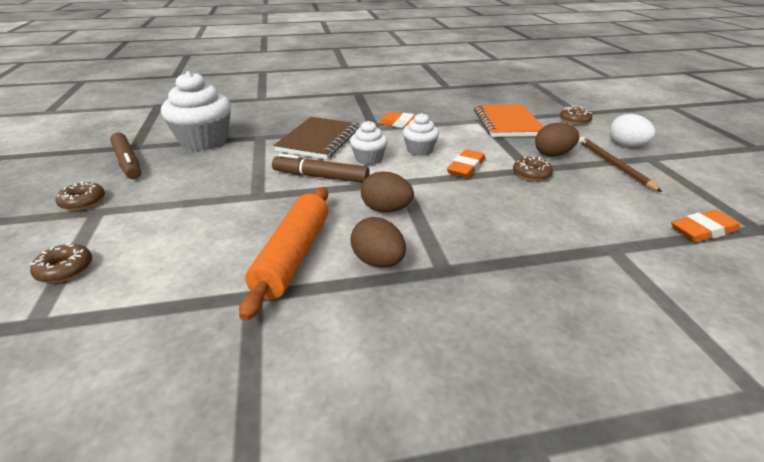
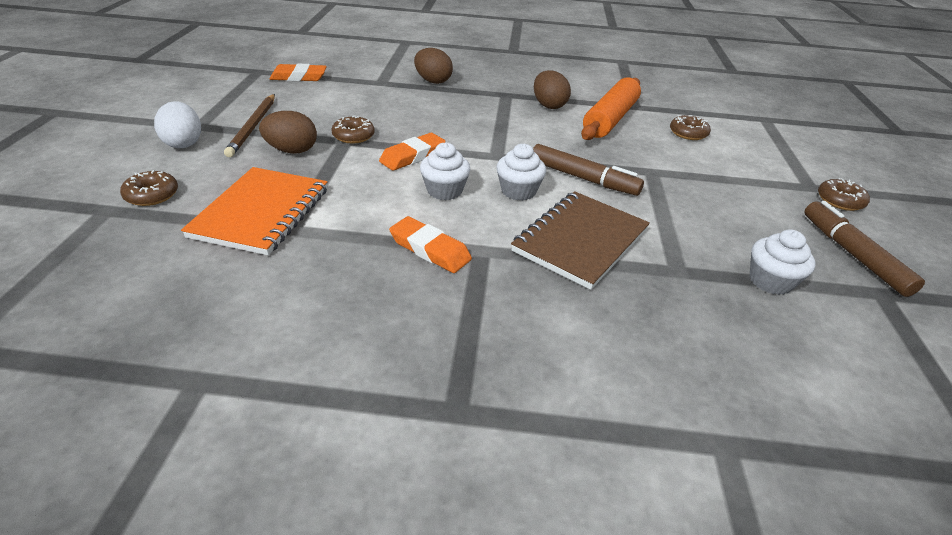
camera: 165 degrees left, 5 degrees up
(65, 269) = (780, 143): brown donut -> brown donut (688, 133)
(204, 141) = (770, 281): white cupcake -> white cupcake, size x0.54
(386, 210) = (526, 134): brown egg -> brown egg (433, 81)

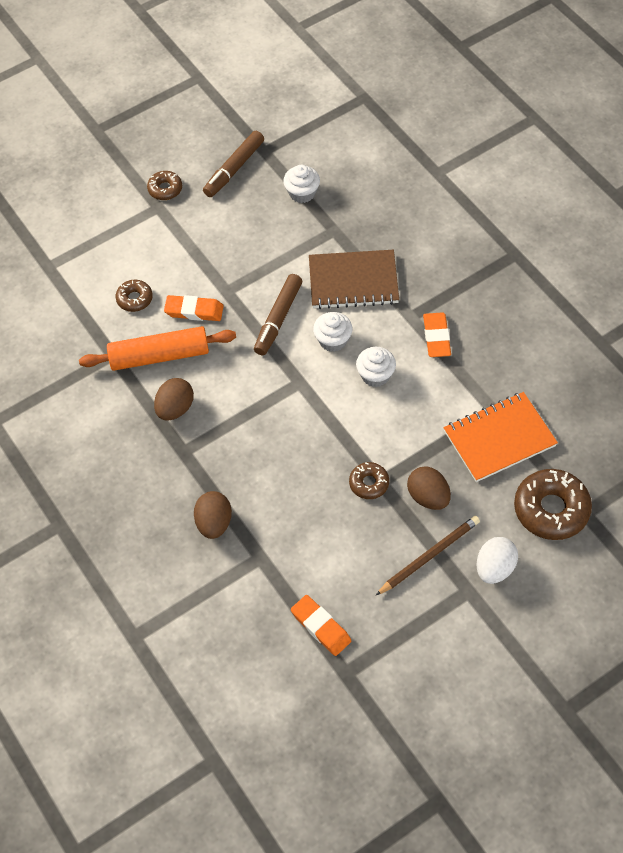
camera: 125 degrees left, 20 degrees up
(152, 195) = (551, 509): brown donut -> brown donut, size x1.86
(412, 156) = (355, 425): orange eraser -> orange eraser (194, 311)
(583, 178) = (278, 319): brown marker -> brown marker turned 150 degrees counterclockwise

